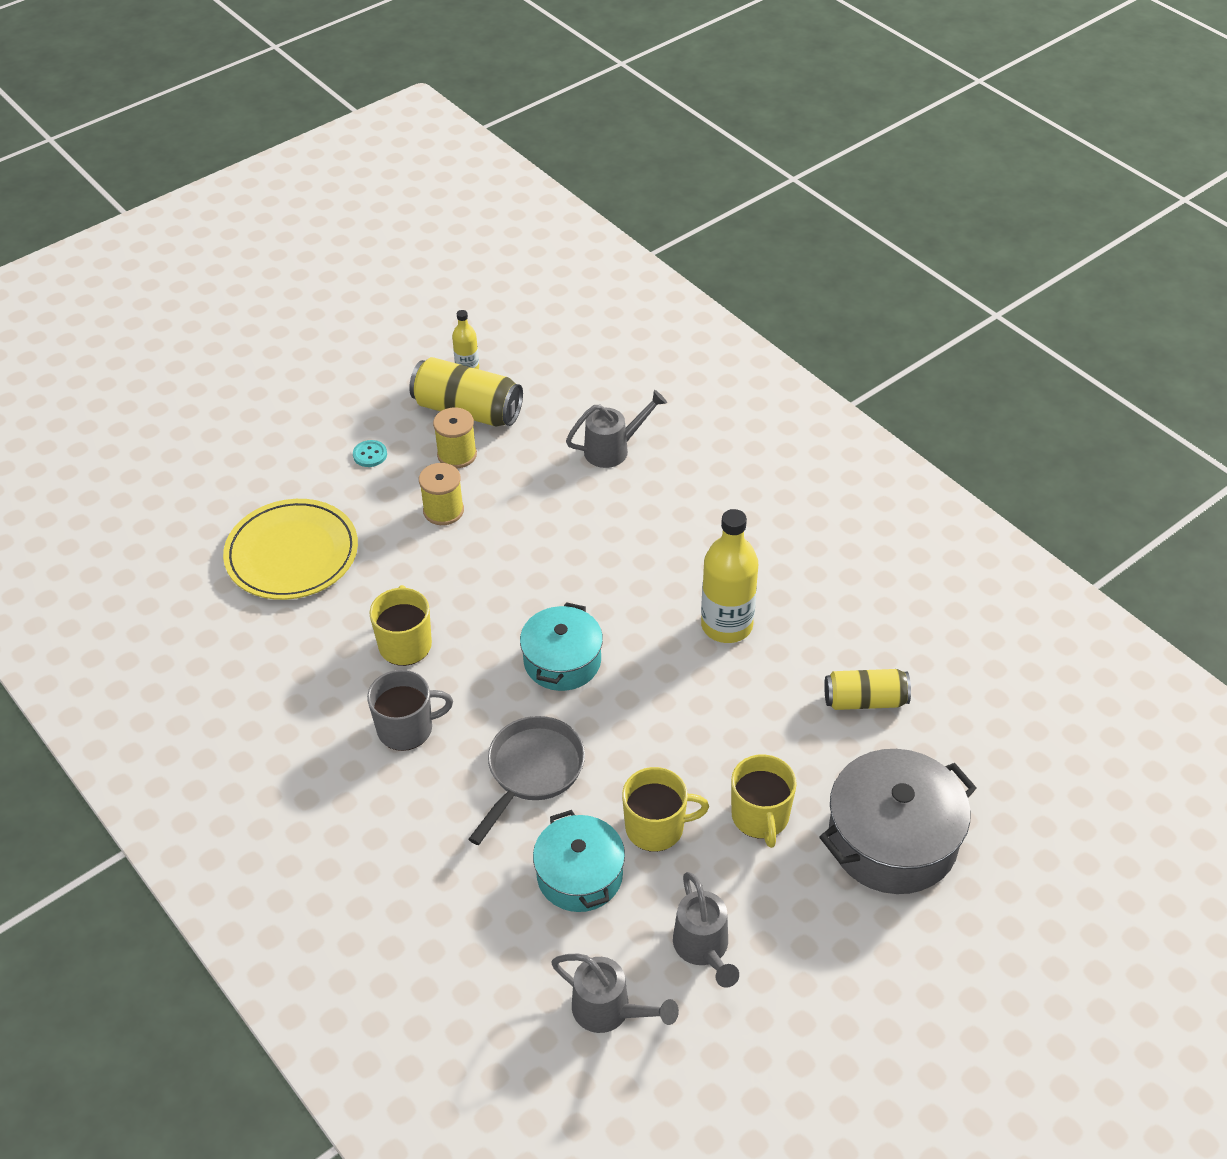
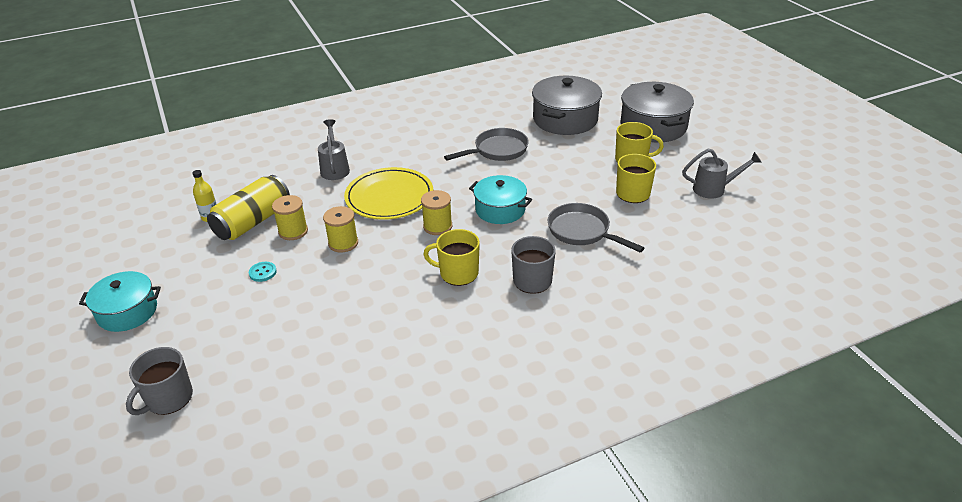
camera: 75 degrees left, 10 degrees down
(161, 454) = (168, 398): none -> grey mug
(292, 554) = (340, 323): yellow plate -> yellow plate (389, 197)
(503, 598) = (437, 226): none -> yellow spool
(579, 875) = (661, 223): turquoise pot -> turquoise pot (127, 312)
(609, 1011) = (753, 225): grey watering can -> none
(726, 625) = (497, 150): yellow bottle -> grey pan
(865, 700) = (565, 119): yellow can -> grey pot

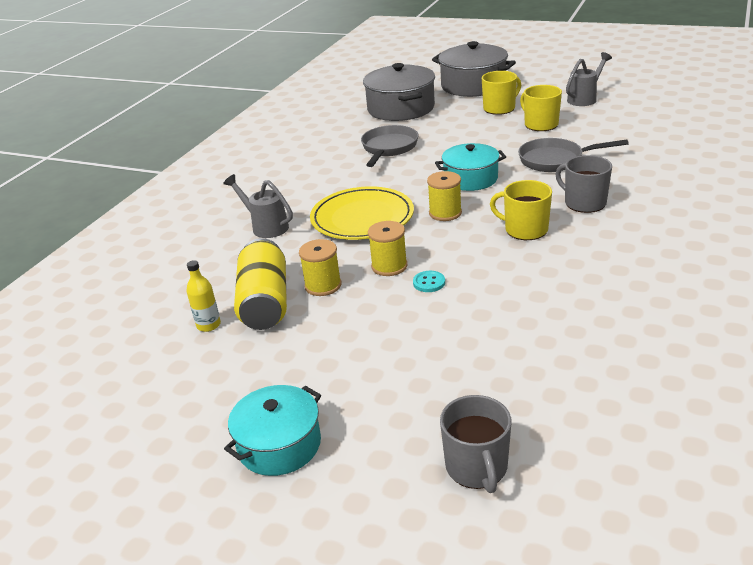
camera: 40 degrees left, 5 degrees down
(262, 272) = (359, 327): turquoise button -> turquoise button (429, 282)
(458, 273) = (525, 229): yellow mug -> yellow mug turned 60 degrees clockwise

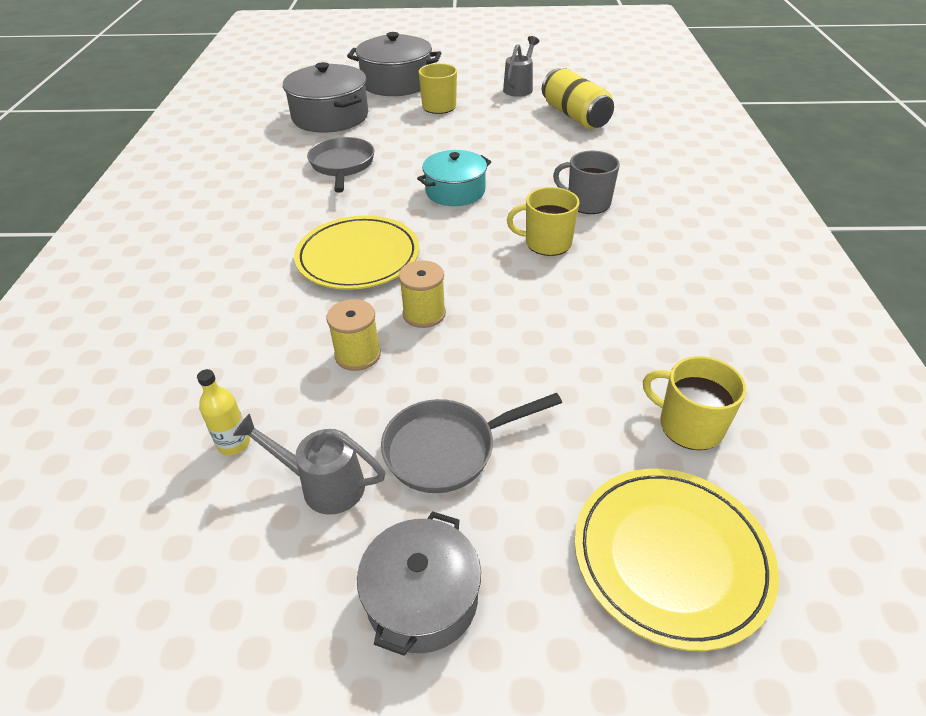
camera: 25 degrees left, 10 degrees up
(265, 302) = (295, 393): yellow can -> yellow can (575, 116)
(266, 226) = (242, 288): grey watering can -> grey watering can (323, 485)
(279, 444) = (422, 598): turquoise pot -> grey pot
(429, 282) = (481, 326): turquoise button -> none
(445, 213) = (450, 236): yellow spool -> none
(477, 467) = (670, 557): grey mug -> yellow plate
(540, 124) = (492, 120): yellow mug -> yellow mug (689, 425)
(555, 160) = (531, 158): grey pan -> grey pan (447, 449)

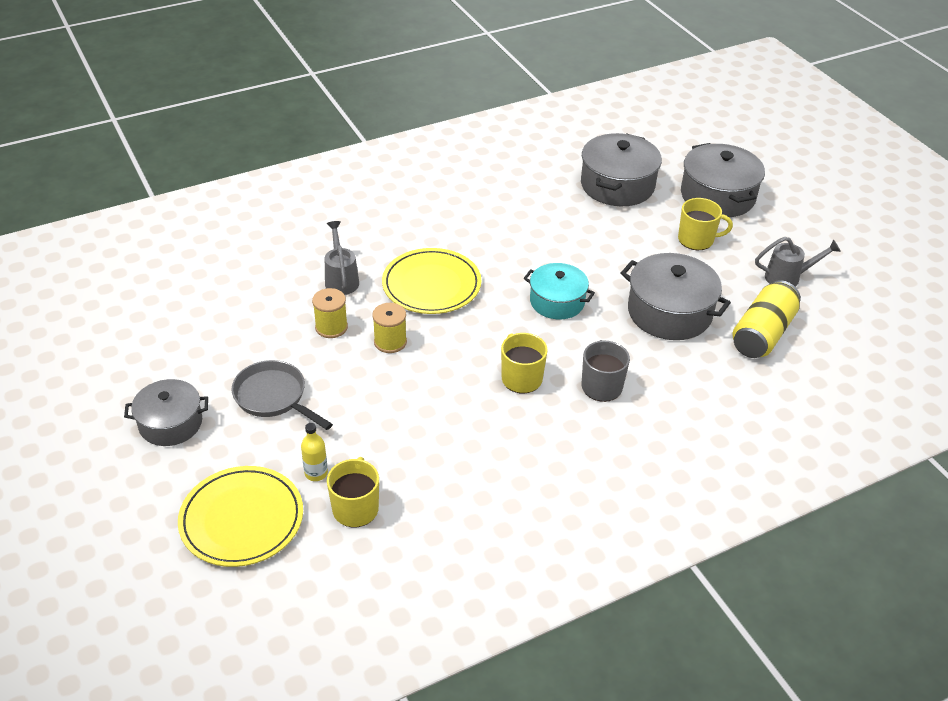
camera: 60 degrees right, 0 degrees up
(234, 443) = (233, 309): yellow bottle -> yellow bottle (316, 473)
(323, 485) = (223, 357): grey watering can -> grey watering can (341, 279)
(342, 166) = (545, 226): grey pan -> none
(518, 144) = (669, 312): none -> grey pot

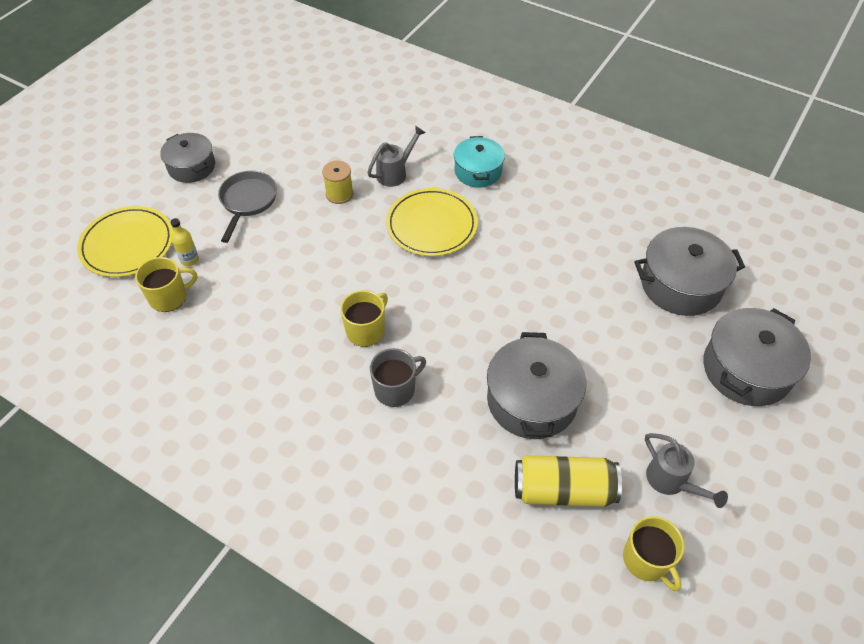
camera: 60 degrees right, 10 degrees up
(390, 342) = (348, 233): yellow spool -> none
(557, 301) = (478, 312): turquoise pot -> turquoise pot (478, 171)
(697, 240) = (658, 379): yellow mug -> yellow mug (646, 560)

